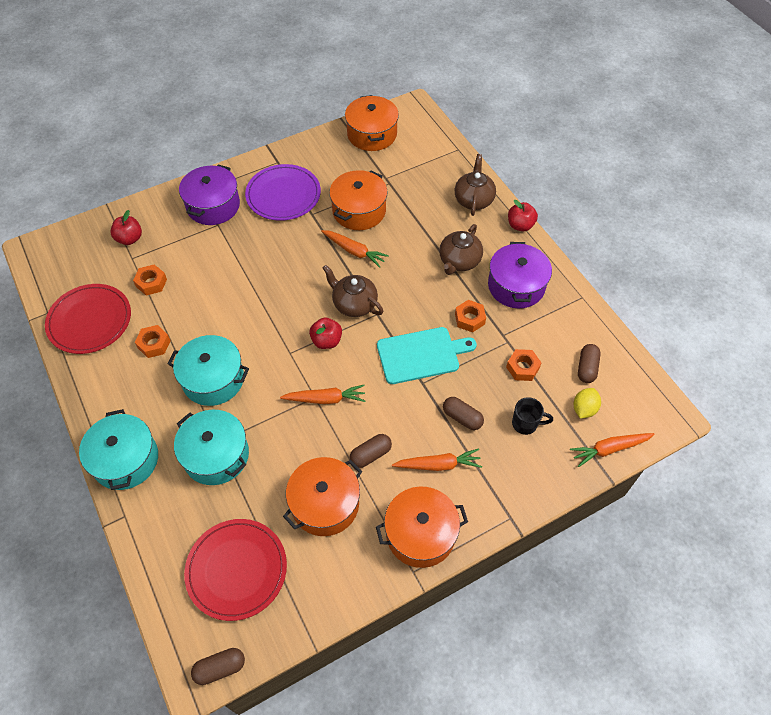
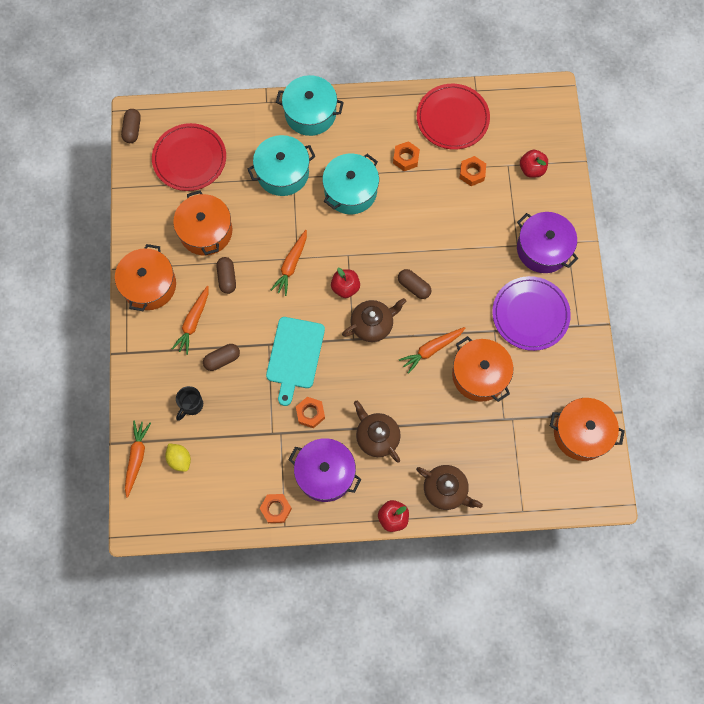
camera: 115 degrees right, 15 degrees up
(522, 368) = (241, 431): orange nut -> orange nut (276, 509)
(587, 368) = (214, 485): brown capsule -> brown capsule (414, 287)

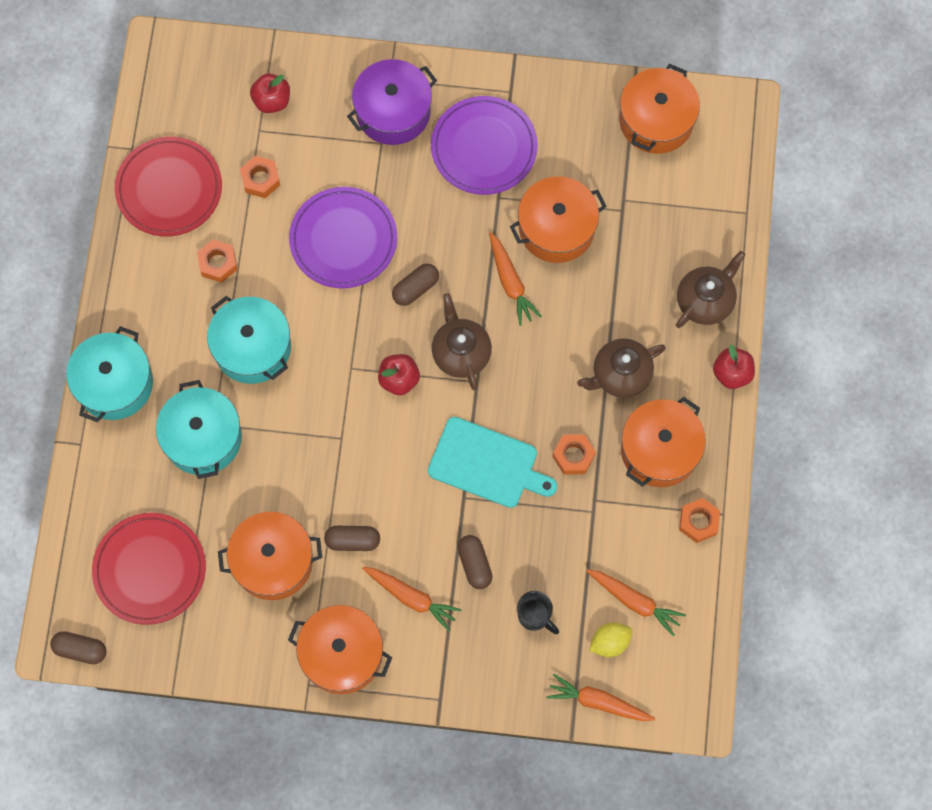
camera: 80 degrees left, 0 degrees up
(291, 265) = (350, 448): orange carrot -> orange carrot (634, 601)
(325, 473) = (659, 450): purple pot -> orange pot
(440, 233) = (343, 239): none -> purple plate

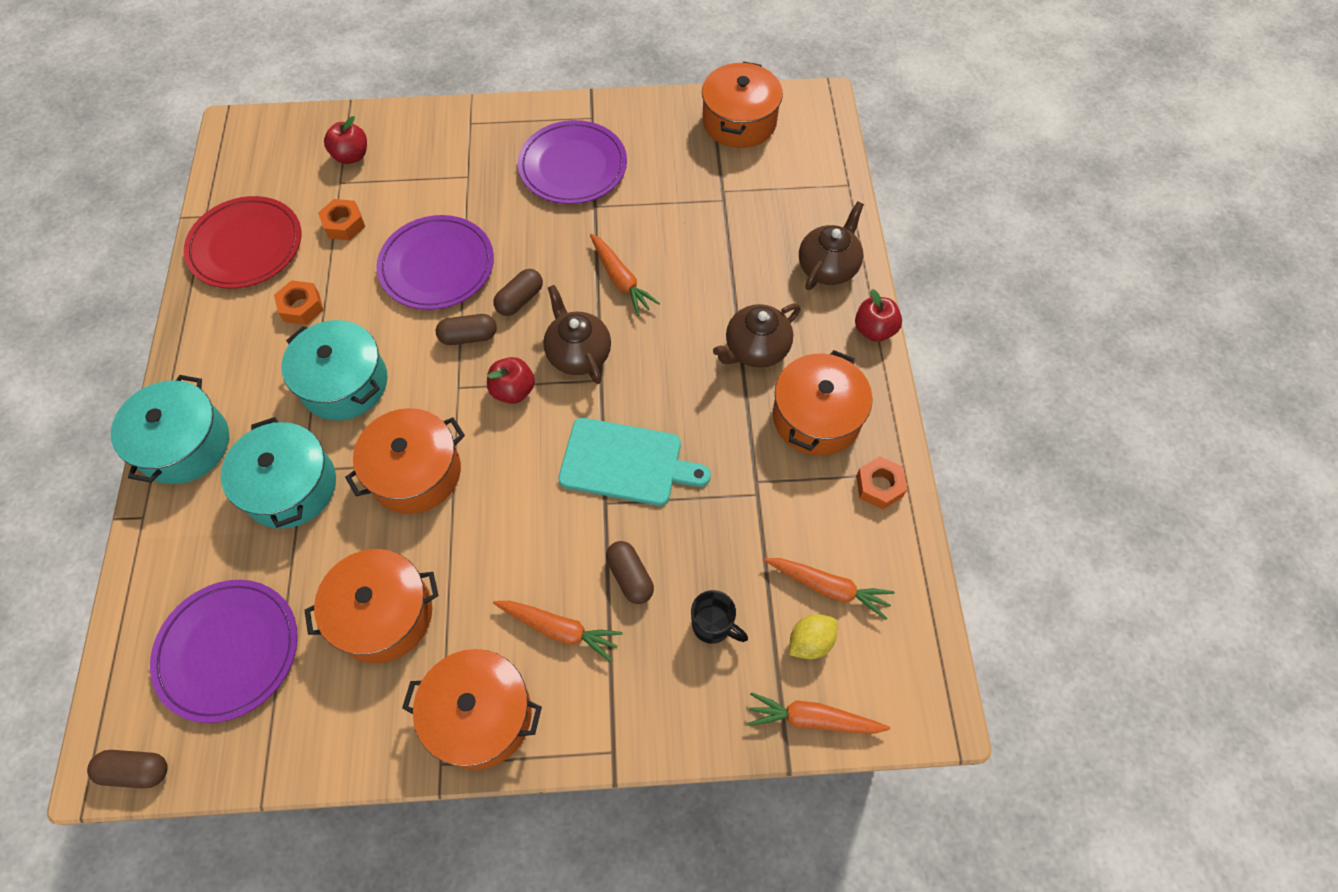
camera: 10 degrees left, 10 degrees down
(150, 569) = (228, 651): red plate -> purple plate
(352, 540) = (479, 574): brown capsule -> brown capsule (468, 336)
(393, 111) = (476, 149): purple pot -> none
(556, 228) = (659, 224): orange pot -> orange pot (415, 472)
(573, 456) = (722, 439): orange nut -> none

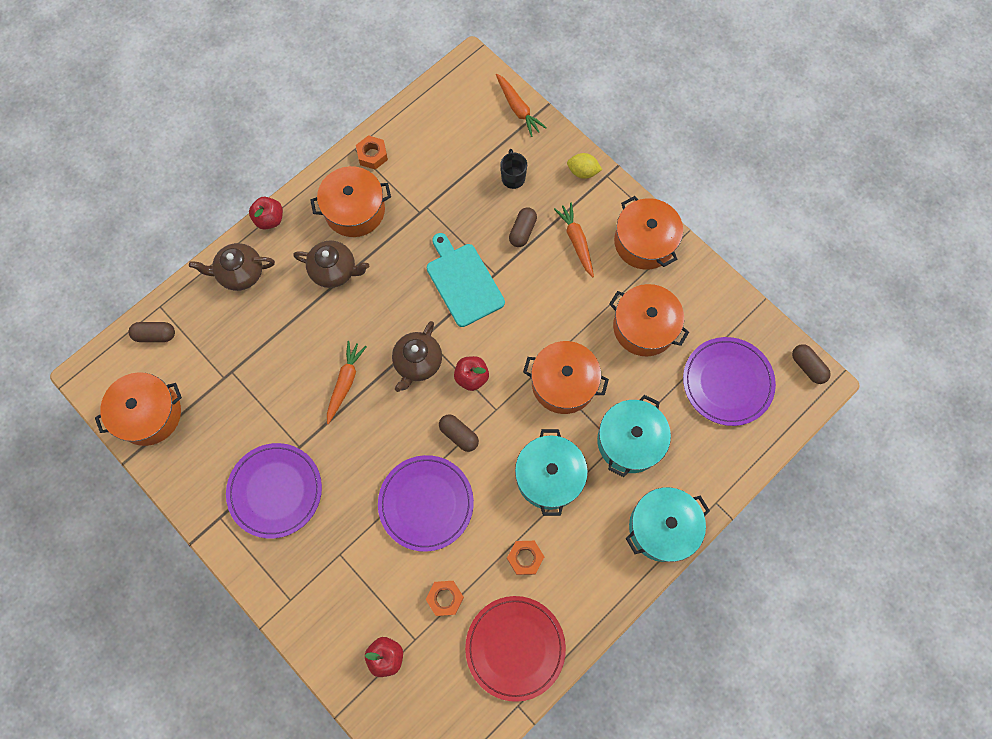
camera: 130 degrees left, 10 degrees up
(520, 300) = (408, 429): brown capsule -> brown capsule (155, 335)
(810, 641) = (483, 133): yellow lemon -> yellow lemon (582, 172)
(828, 587) = (449, 142): orange carrot -> none

